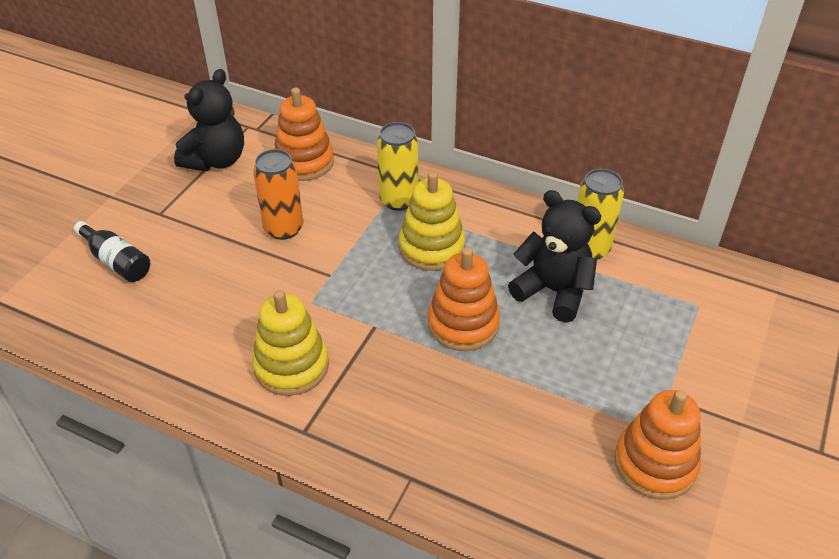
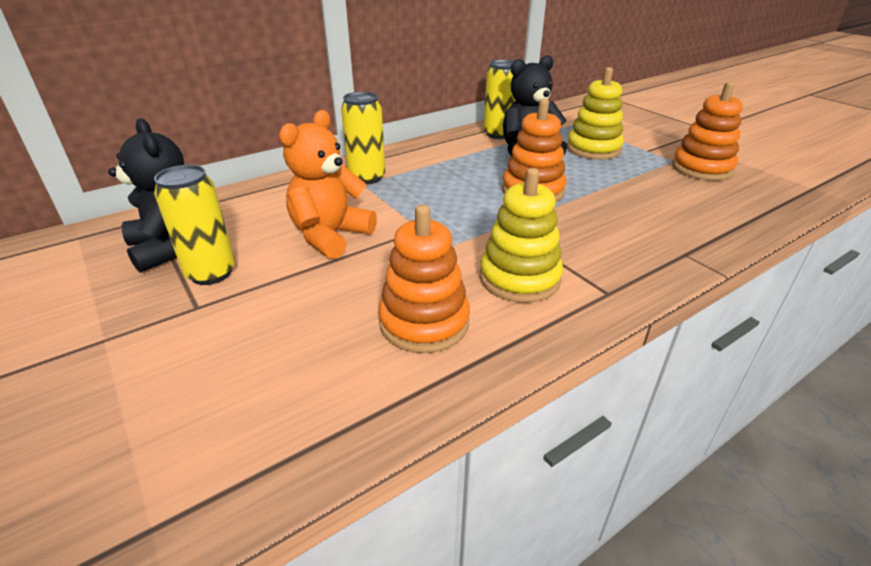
camera: 60 degrees left, 10 degrees down
(116, 261) = (233, 363): black bottle -> none
(198, 197) = (211, 273): none -> yellow can
(283, 228) = (330, 236): orange can -> orange teddy bear
(304, 162) = (255, 203): orange stacking toy -> orange stacking toy (424, 322)
(431, 247) = (438, 180): yellow stacking toy -> yellow stacking toy (593, 149)

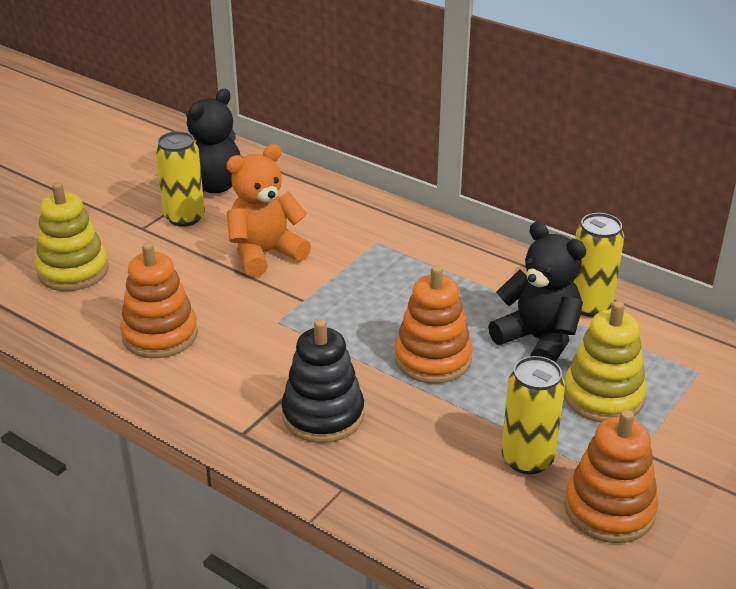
camera: 70 degrees right, 0 degrees up
(330, 236) = (265, 254): orange teddy bear -> orange teddy bear turned 45 degrees counterclockwise
(367, 177) = (392, 241): yellow can -> yellow can (527, 459)
(519, 278) = (243, 375): yellow stacking toy -> yellow stacking toy (73, 271)
(590, 247) = (323, 415): none -> black stacking toy

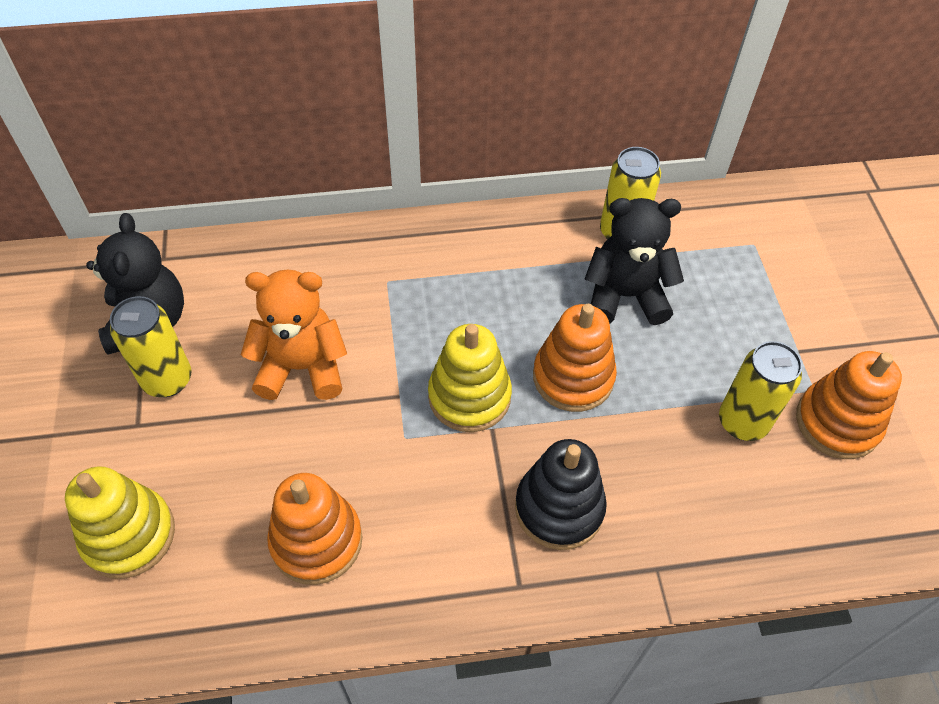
camera: 45 degrees left, 20 degrees up
(265, 254) = (302, 367): orange teddy bear -> orange teddy bear turned 75 degrees clockwise
(603, 396) = (724, 318): yellow stacking toy -> yellow stacking toy (469, 396)

